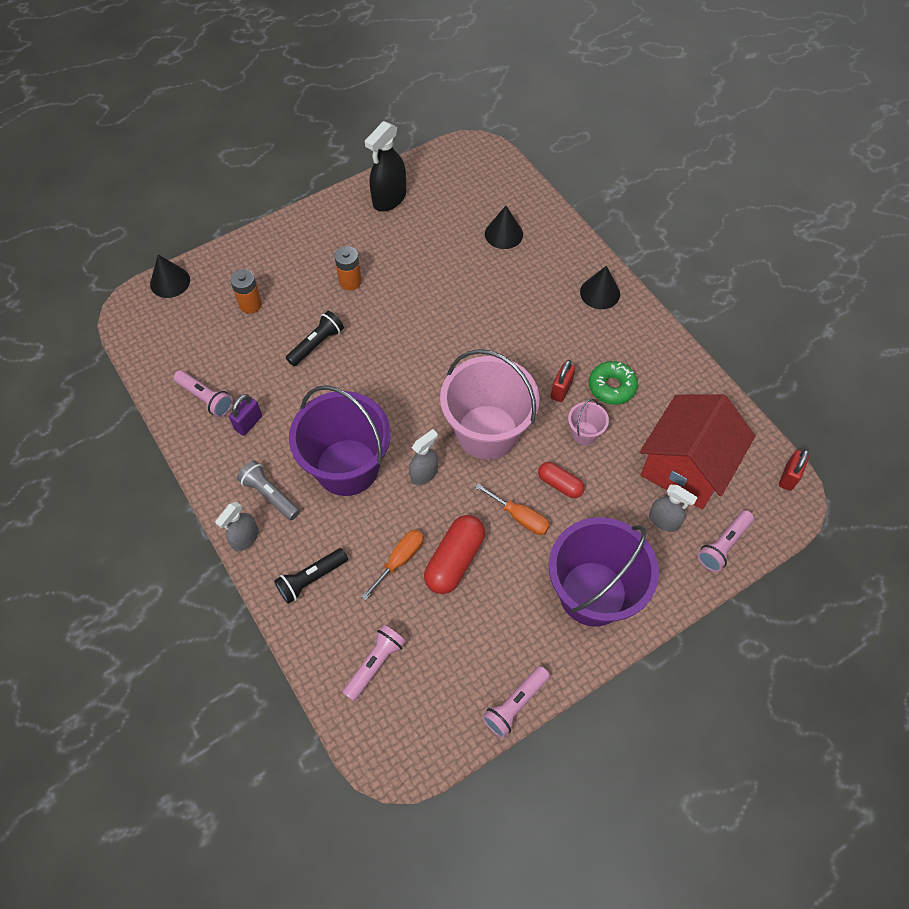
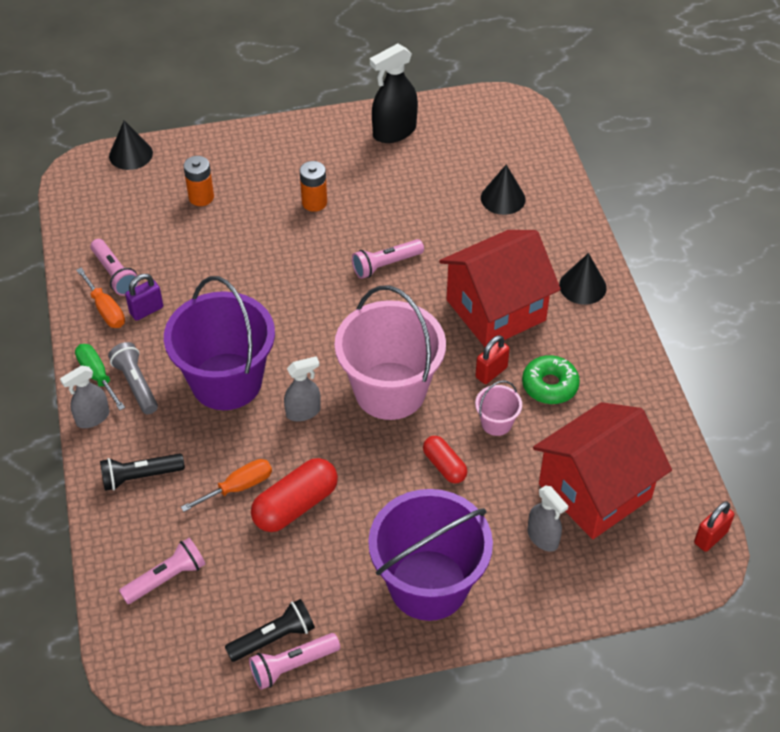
camera: 20 degrees right, 10 degrees down
(232, 498) = (97, 376): none -> green screwdriver
(316, 344) = (251, 254): black flashlight -> black flashlight (273, 638)
(520, 517) = (385, 485): orange screwdriver -> orange screwdriver (105, 310)
(541, 334) = (496, 310): none -> red house
(723, 545) = (599, 583): pink flashlight -> pink flashlight (386, 265)

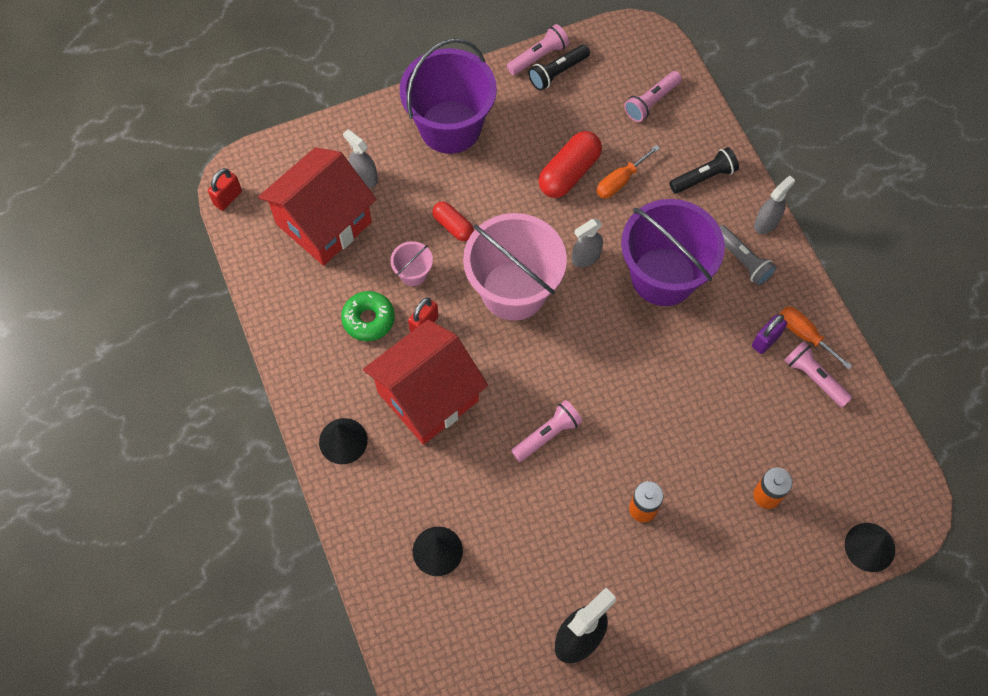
camera: 170 degrees right, 15 degrees up
(97, 376) = (780, 263): green screwdriver -> none

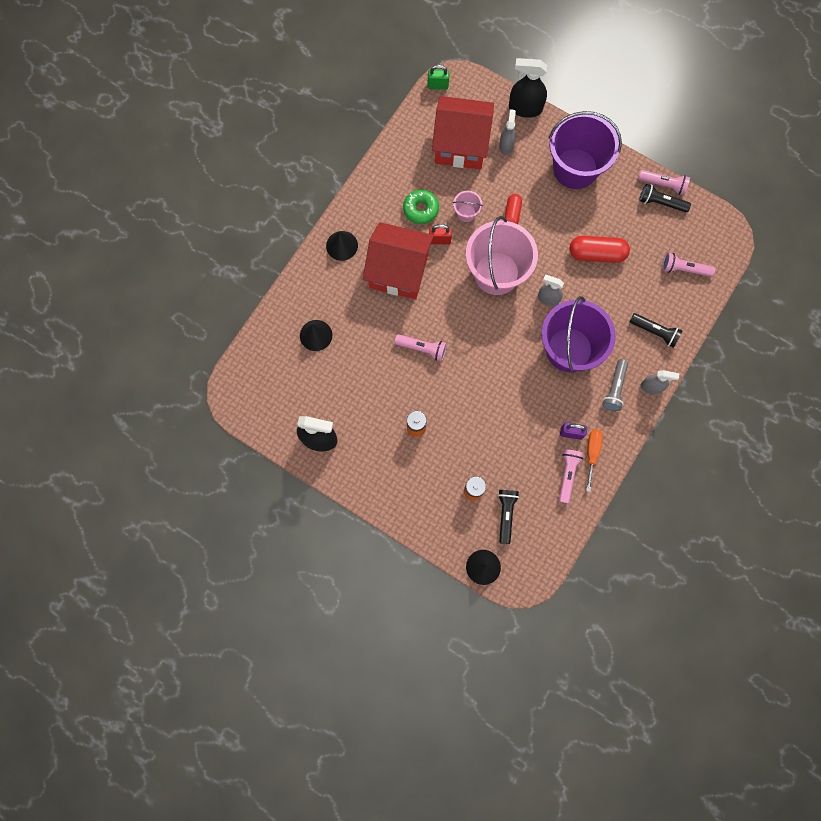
camera: 55 degrees right, 10 degrees up
(228, 198) = (437, 85): red padlock -> green padlock
(335, 128) = (525, 108): none -> black spray bottle
(620, 181) = (614, 286): orange screwdriver -> none
(820, 478) = (506, 515): none -> black flashlight

